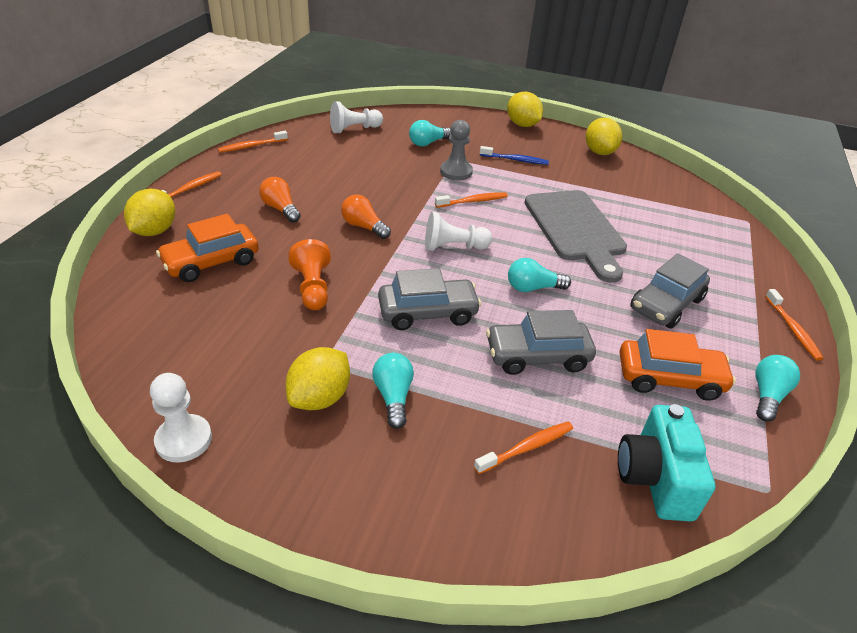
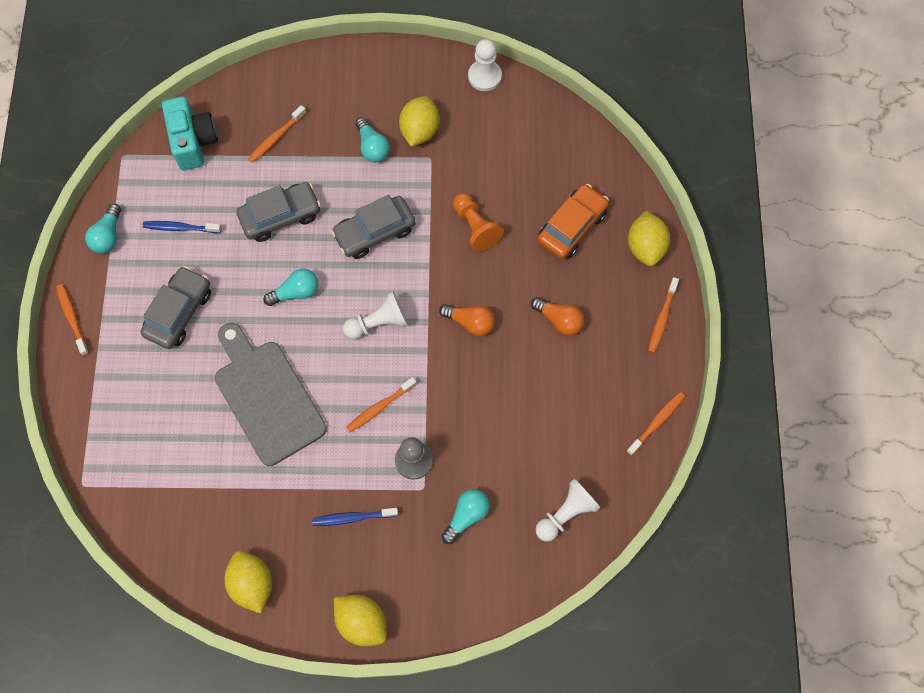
camera: 165 degrees right, 30 degrees up
(669, 378) = (180, 228): orange car -> blue toothbrush

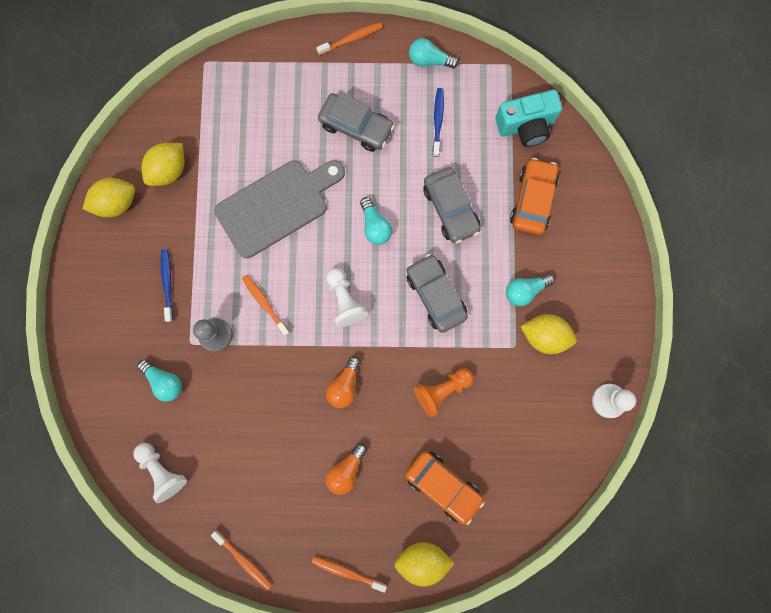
camera: 90 degrees right, 10 degrees up
(276, 137) = (532, 200): orange toothbrush -> orange car
(362, 621) = (80, 293): yellow lemon -> yellow lemon (169, 170)

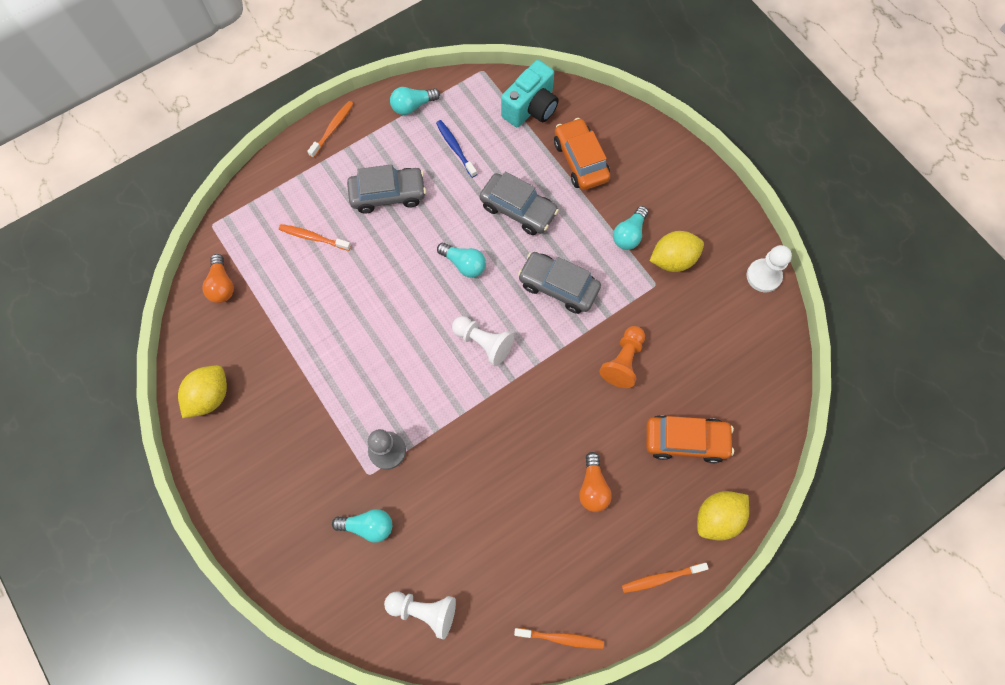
camera: 35 degrees left, 10 degrees down
(167, 283) = (309, 435): blue toothbrush -> none
(169, 170) = (241, 336): yellow lemon -> none
(265, 304) = (413, 393): orange toothbrush -> orange toothbrush (313, 237)
(276, 206) = (364, 303): grey cutting board -> none
(344, 385) = (536, 414): orange light bulb -> orange light bulb (222, 285)

